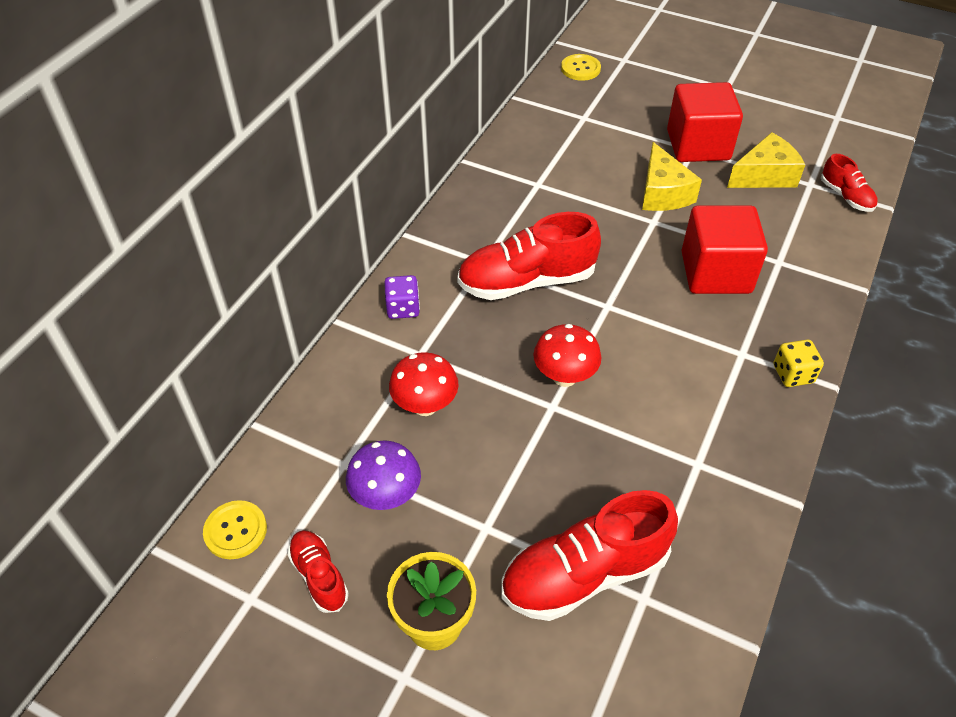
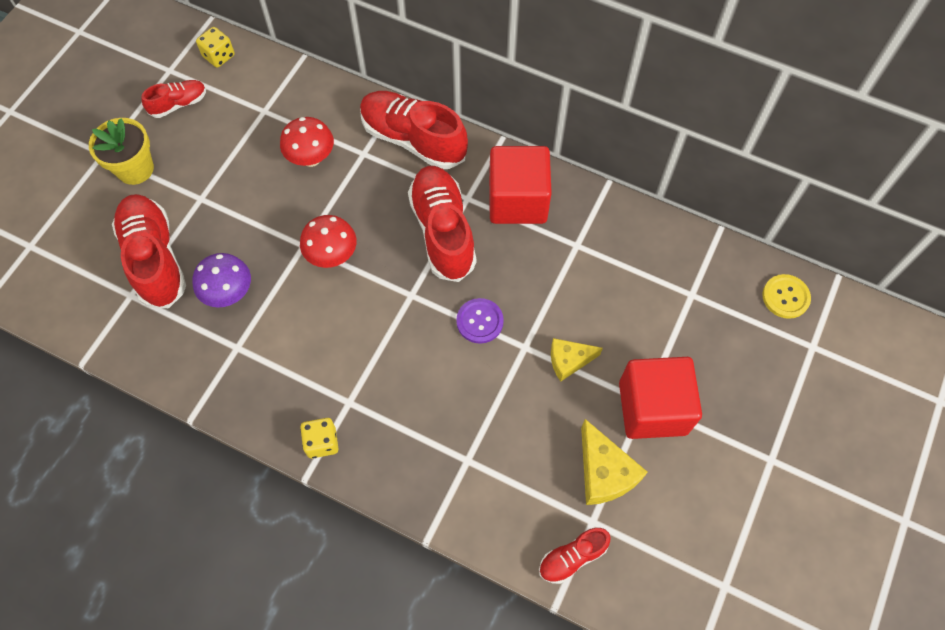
camera: 90 degrees right, 15 degrees up
(235, 531) = (219, 56): yellow button -> yellow dice
(386, 496) = (234, 137): purple mushroom -> purple mushroom (229, 293)
(403, 308) = (413, 139): purple dice -> red shoe
(631, 252) = (479, 321): none -> purple button
(663, 193) = (569, 361): yellow cheese -> yellow cheese, size x0.66
(715, 272) = (452, 395): red cube -> red cube (517, 200)

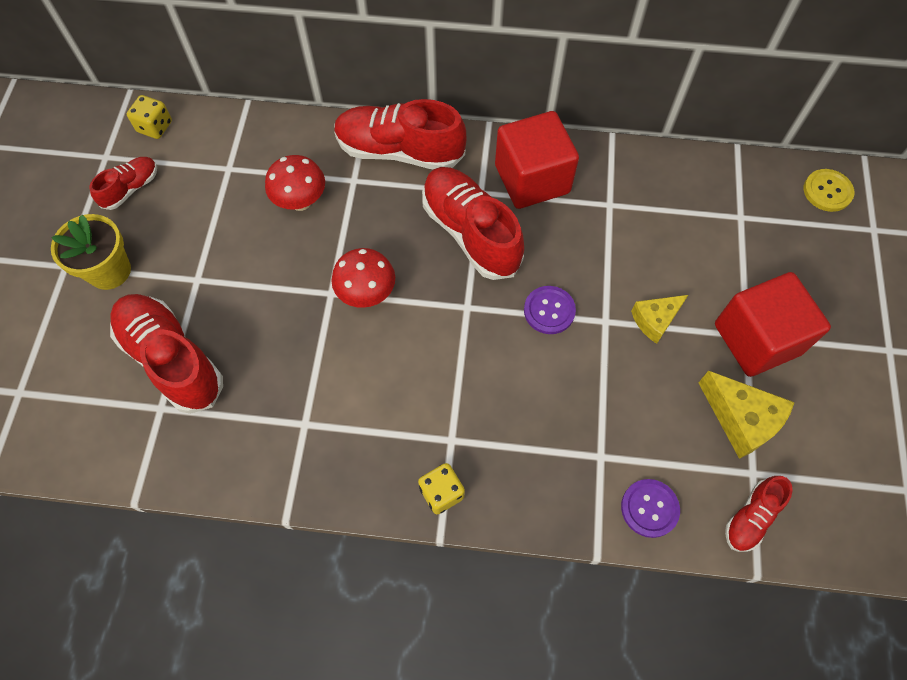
camera: 20 degrees left, 0 degrees up
(229, 293) = (272, 369): purple mushroom -> none
(488, 518) = (649, 508): none -> purple button

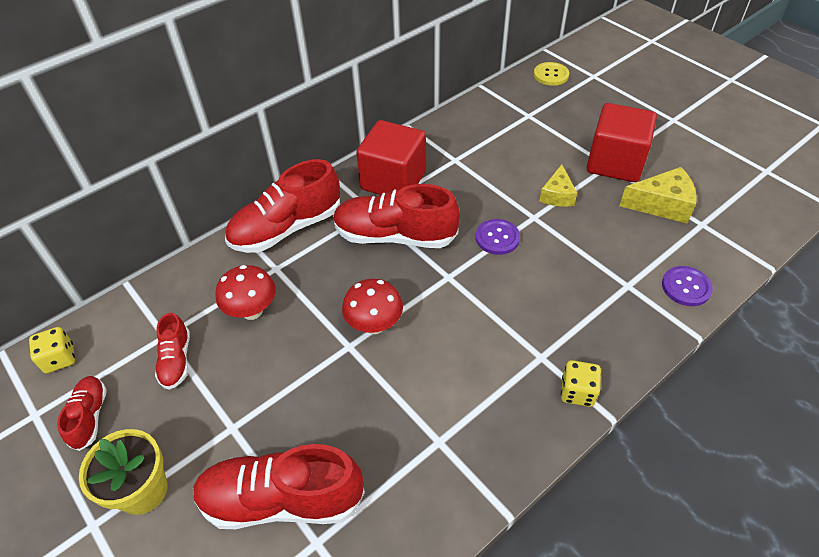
camera: 45 degrees left, 15 degrees down
(751, 517) = (731, 245): red shoe -> red shoe (176, 360)

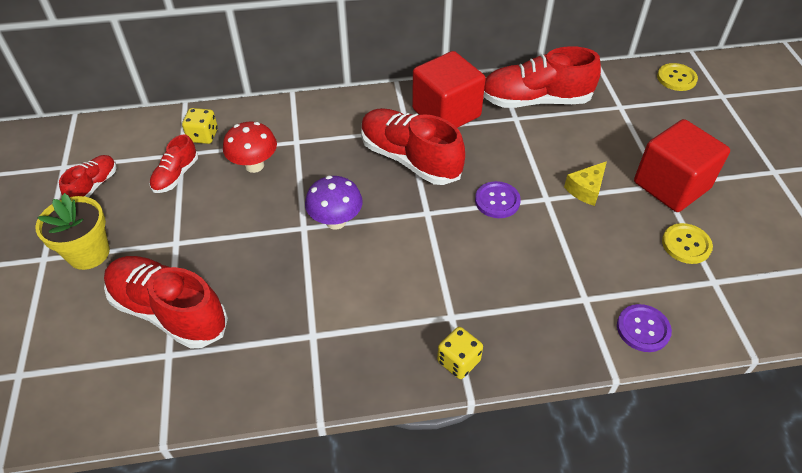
camera: 30 degrees right, 0 degrees up
(59, 358) = (105, 136): yellow dice -> yellow dice (203, 136)
(286, 228) = (329, 114): red shoe -> red shoe (535, 100)
(374, 325) = (336, 221): red mushroom -> purple mushroom
(661, 204) = (686, 244): yellow cheese -> yellow button

